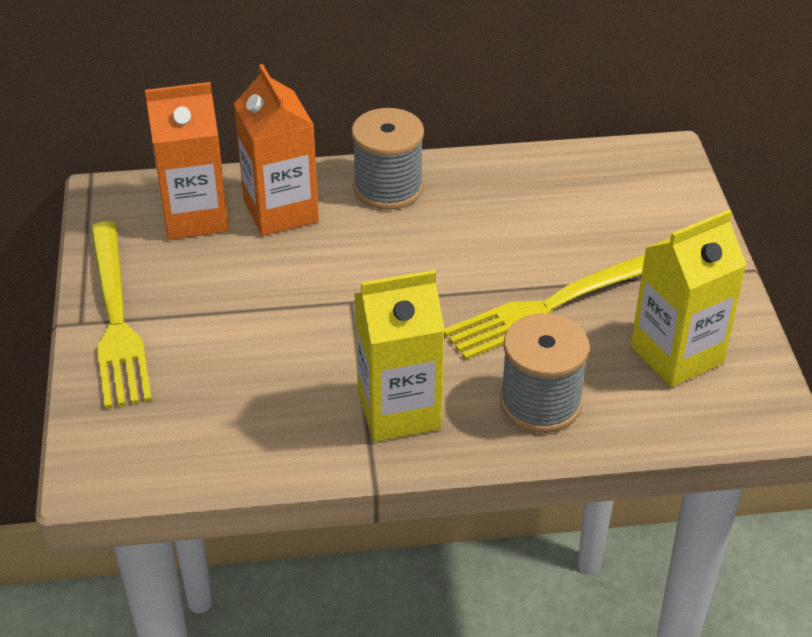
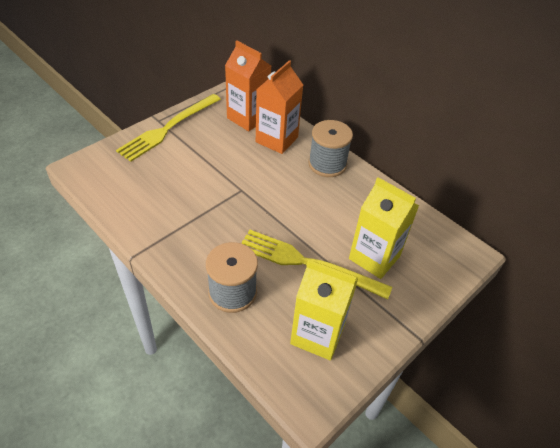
camera: 50 degrees right, 5 degrees up
(399, 410) = (185, 241): yellow carton -> yellow carton (374, 257)

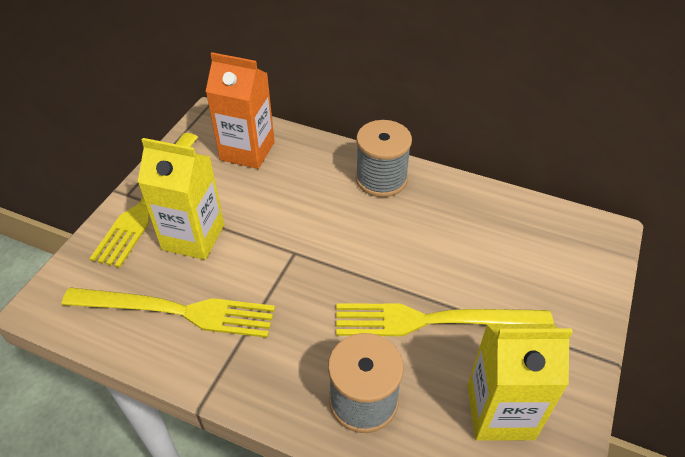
camera: 20 degrees left, 0 degrees up
(150, 198) = (177, 311): none -> yellow fork
(276, 139) = (301, 168): orange carton -> none
(374, 257) = (505, 280): yellow carton -> yellow carton (193, 237)

